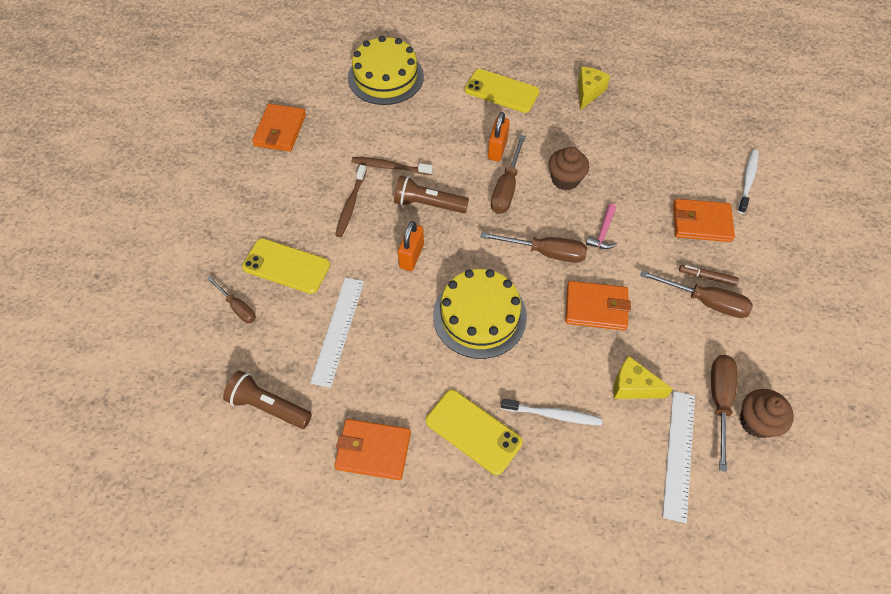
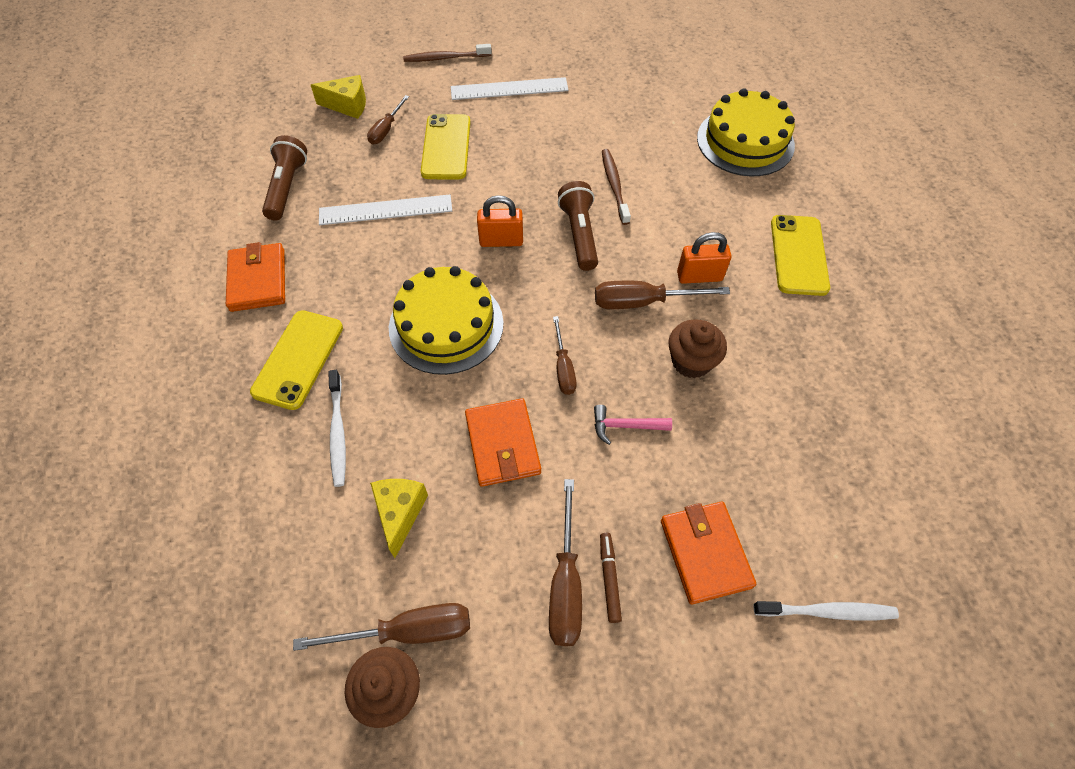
camera: 70 degrees right, 0 degrees up
(280, 130) = (613, 85): orange wallet -> none
(351, 205) = (545, 170): brown toothbrush -> brown toothbrush (446, 58)
(545, 252) = (563, 368): brown screwdriver -> brown screwdriver, size x0.64
(588, 92) = (864, 352): yellow cheese -> yellow cheese (347, 105)
(679, 454) = (317, 590): white ruler -> white ruler (509, 89)

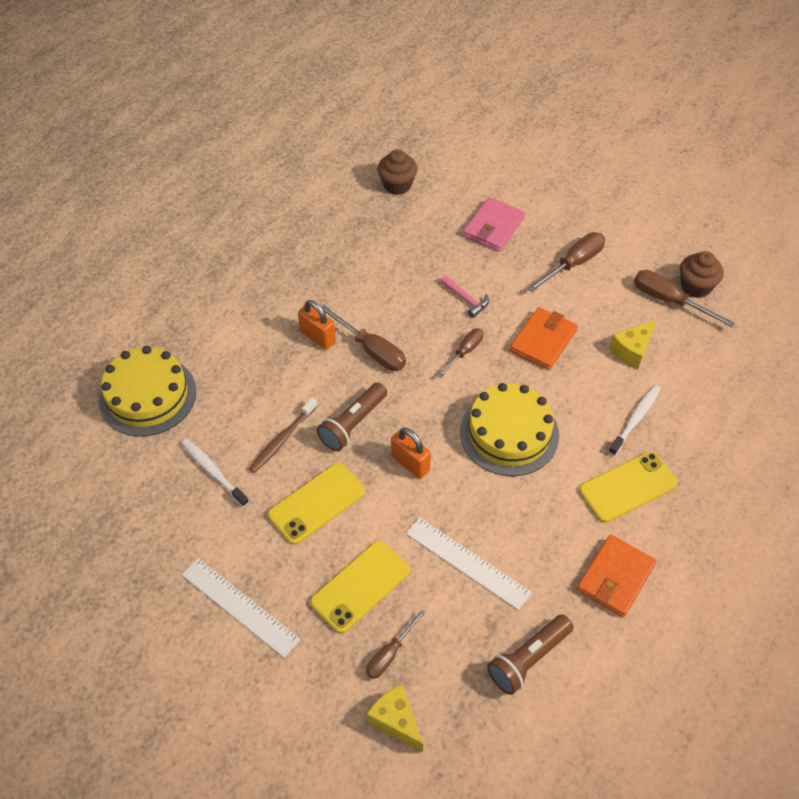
camera: 135 degrees left, 5 degrees down
(386, 130) = (390, 654): brown screwdriver -> brown screwdriver turned 150 degrees clockwise
(446, 58) = (247, 704): brown toothbrush -> none
(609, 578) = (550, 251): brown marker -> none
(691, 361) = (389, 300): brown cupcake -> brown cupcake (397, 185)
(705, 553) = (493, 227): orange wallet -> pink wallet
(798, 255) = (243, 302): yellow phone -> yellow phone (317, 503)
(827, 611) = (467, 176): white toothbrush -> white toothbrush (213, 472)

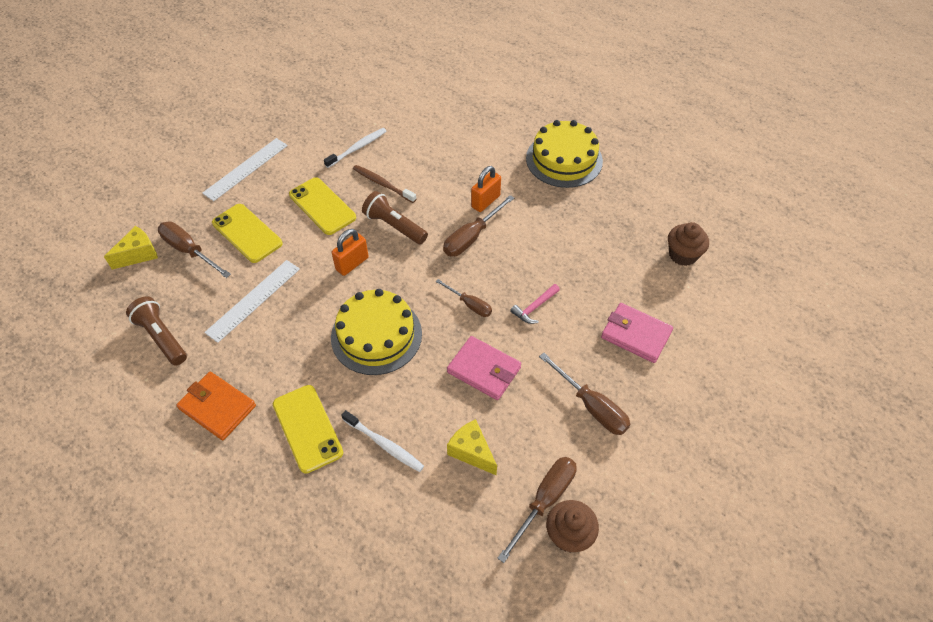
camera: 90 degrees right, 0 degrees up
(147, 395) = (428, 109): yellow cake -> yellow cake (564, 159)
(390, 654) = (189, 251): brown screwdriver -> brown screwdriver, size x1.56
(543, 341) = (484, 370): orange wallet -> pink wallet

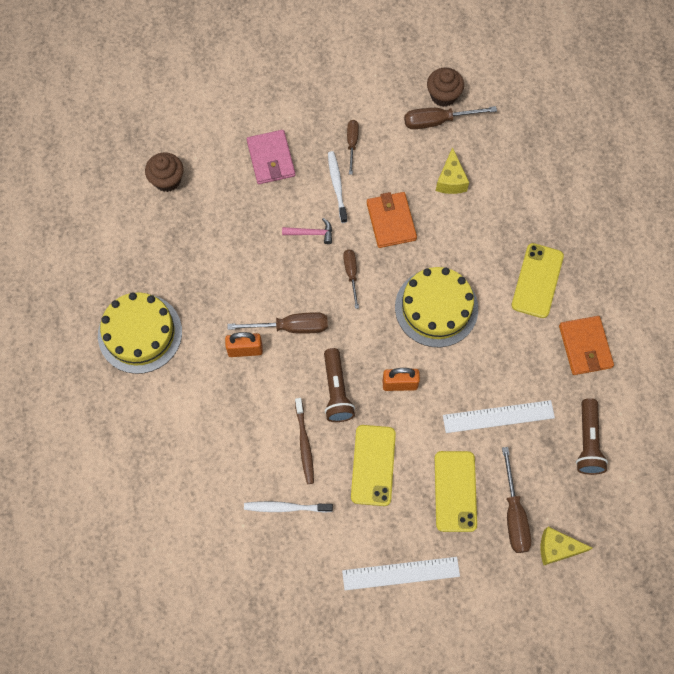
camera: 135 degrees left, 15 degrees up
(384, 444) = (498, 229): white toothbrush -> white toothbrush (337, 186)
(484, 370) = (391, 221): pink wallet -> orange wallet
(591, 406) = (352, 144): brown screwdriver -> brown screwdriver, size x0.64

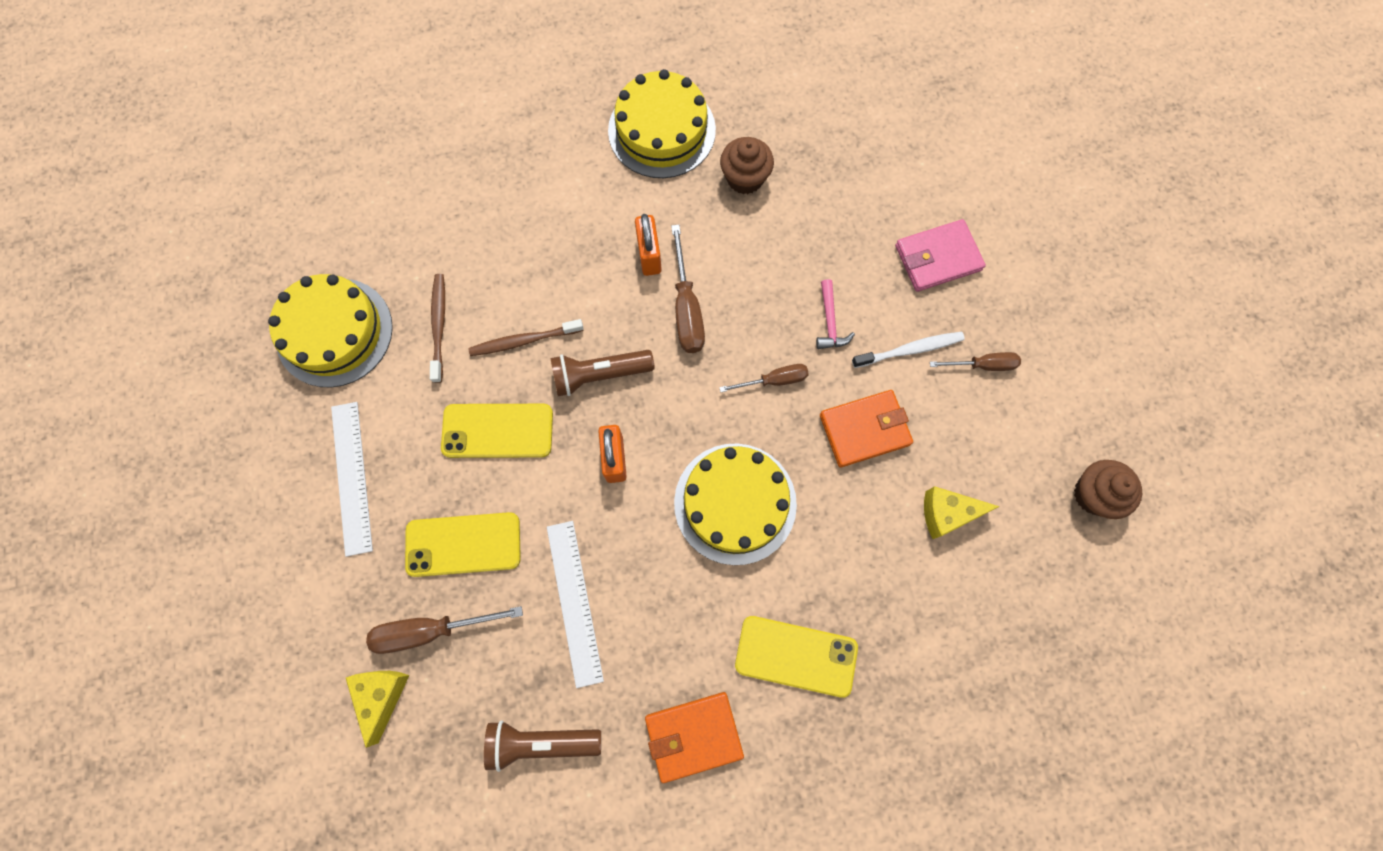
camera: 85 degrees right, 5 degrees up
(167, 180) = (882, 134): brown cupcake -> brown cupcake (745, 178)
(282, 590) = (334, 332): none -> yellow cake
(286, 507) = (439, 326): white toothbrush -> brown toothbrush
(438, 121) = (1046, 488): brown screwdriver -> none

